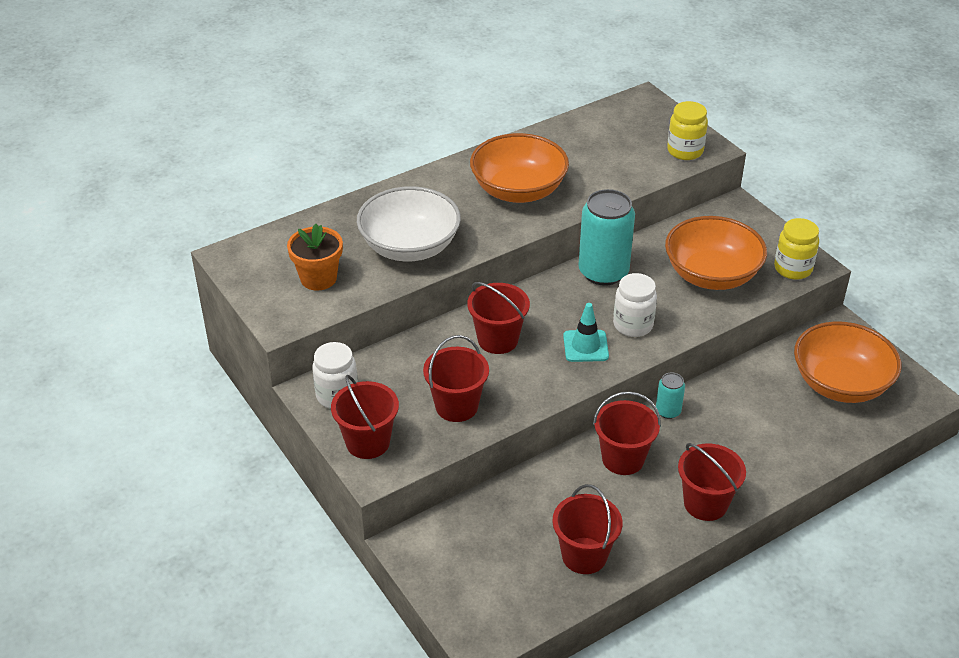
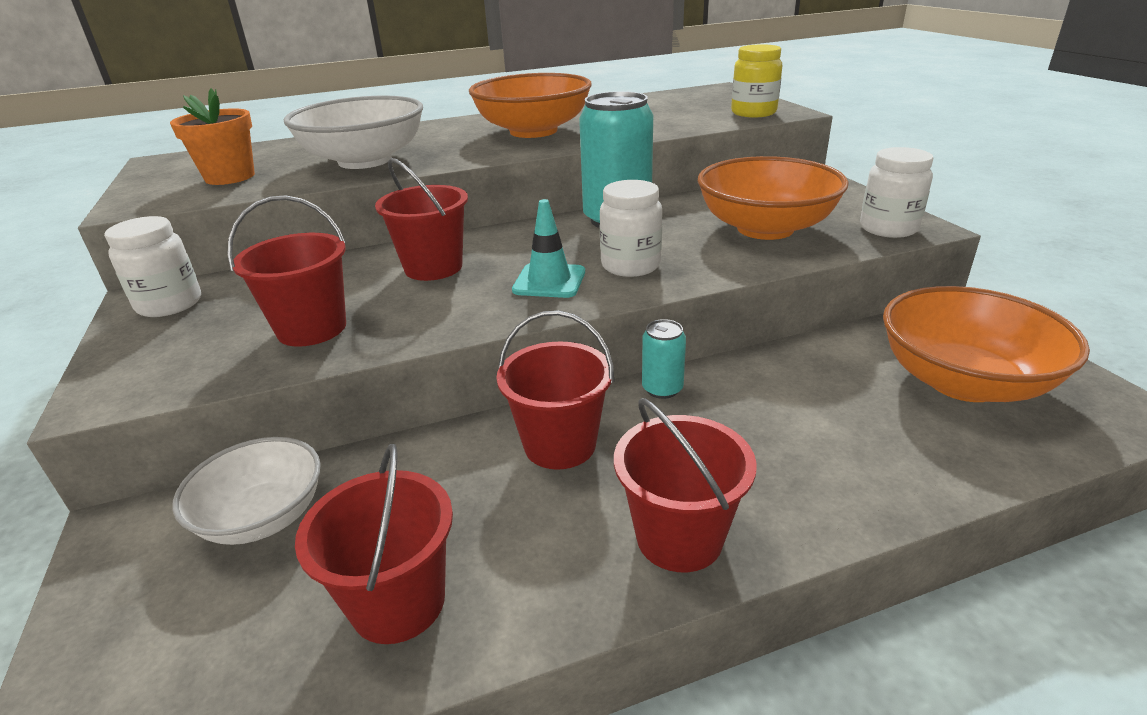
camera: 15 degrees right, 10 degrees down
(367, 442) = (143, 357): red bucket -> none
(482, 526) = (263, 517): none -> white bowl
(793, 269) = (888, 228): yellow jar -> white jar

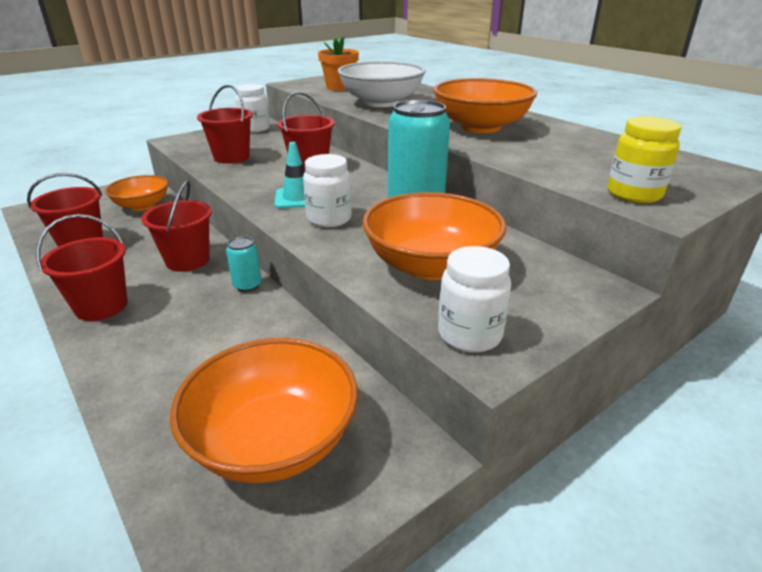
camera: 70 degrees right, 0 degrees up
(263, 517) = (142, 206): white bowl -> orange bowl

